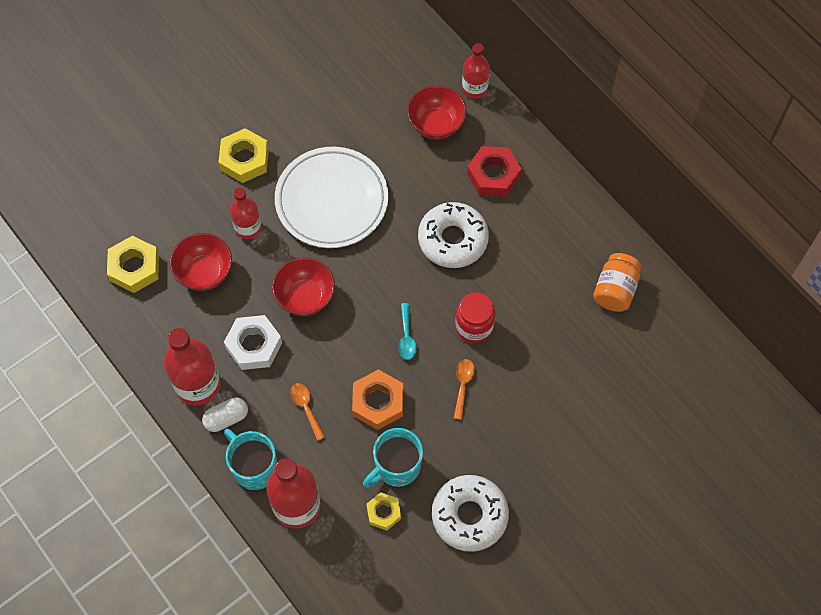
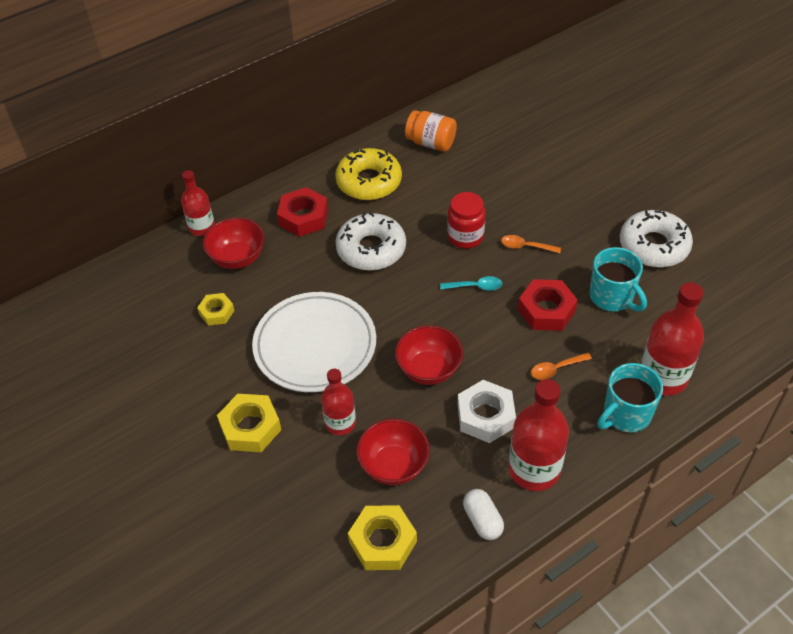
camera: 85 degrees left, 15 degrees down
(226, 418) = (572, 441): white capsule -> white capsule (482, 520)
(378, 402) = (546, 310): orange nut -> red nut
(384, 512) = (660, 307): yellow nut -> yellow nut (217, 312)
(549, 231) = (369, 182): none -> yellow donut

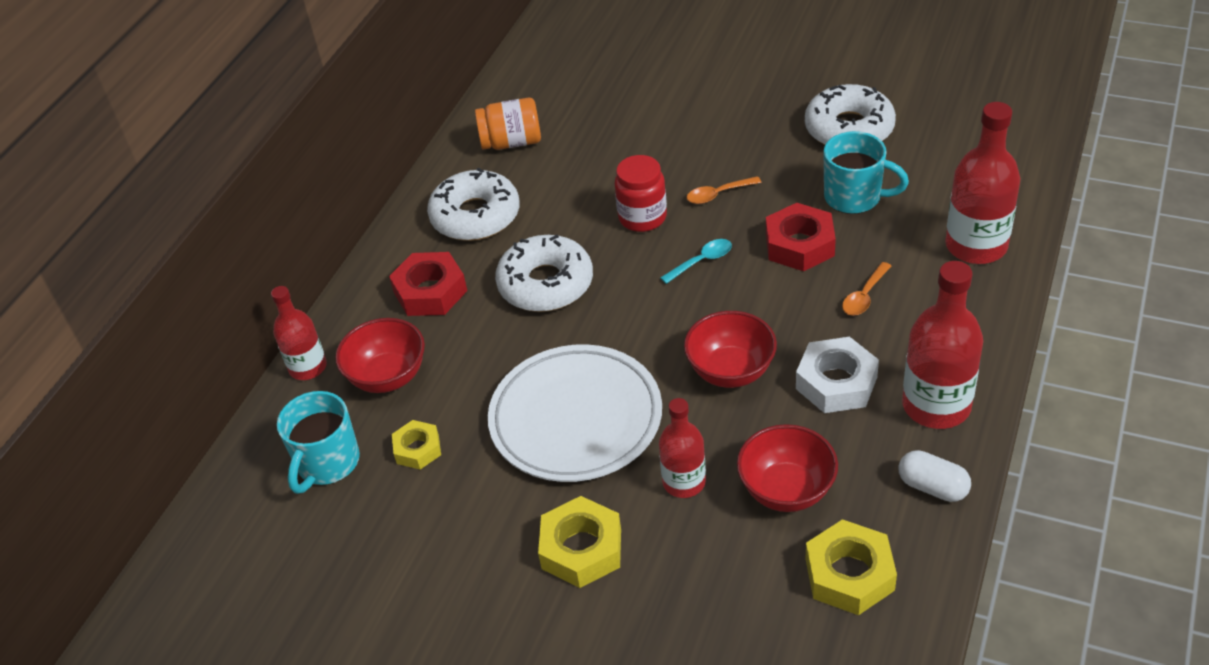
camera: 30 degrees left, 5 degrees down
(369, 182) = (475, 216): yellow donut -> white donut
(626, 414) = (974, 300): turquoise mug -> turquoise mug (327, 463)

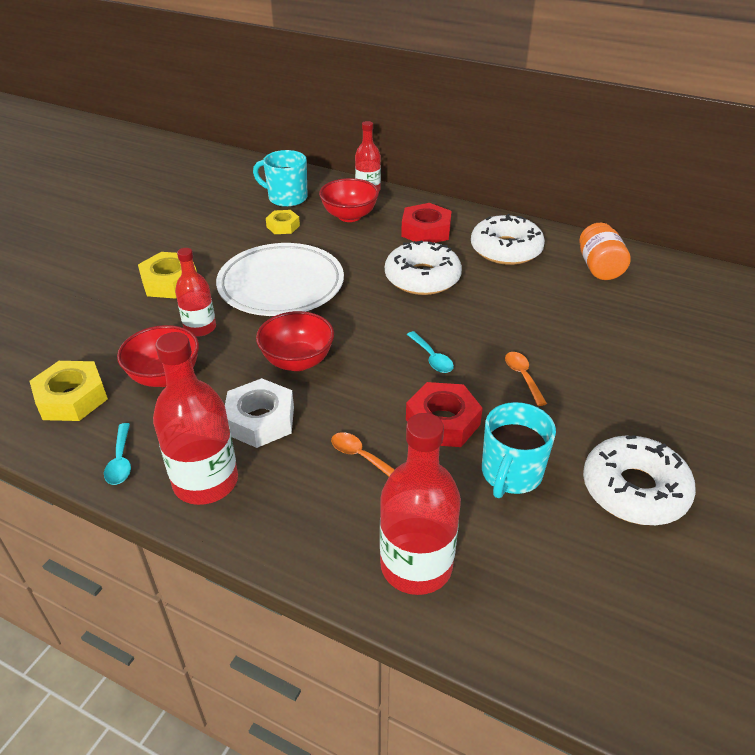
camera: 90 degrees right, 5 degrees down
(642, 217) = (494, 329): red jar -> none
(932, 487) = (120, 461): white capsule -> turquoise spoon

